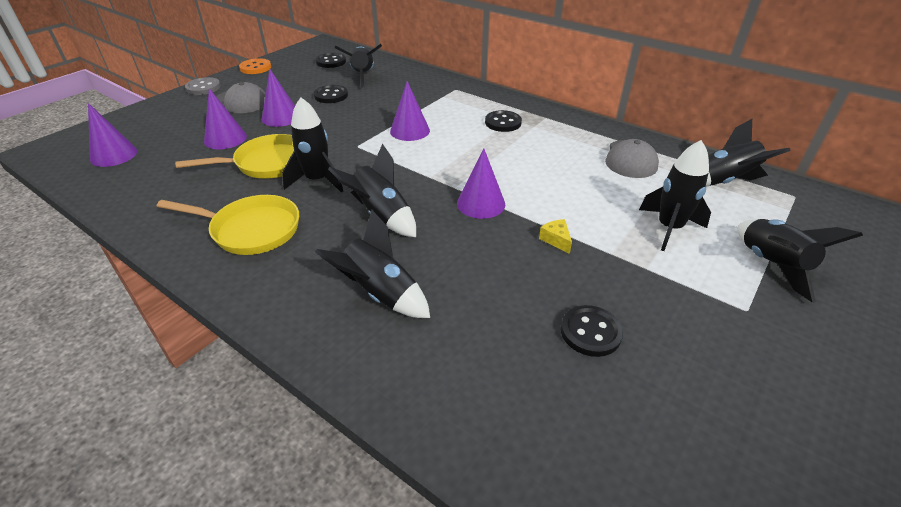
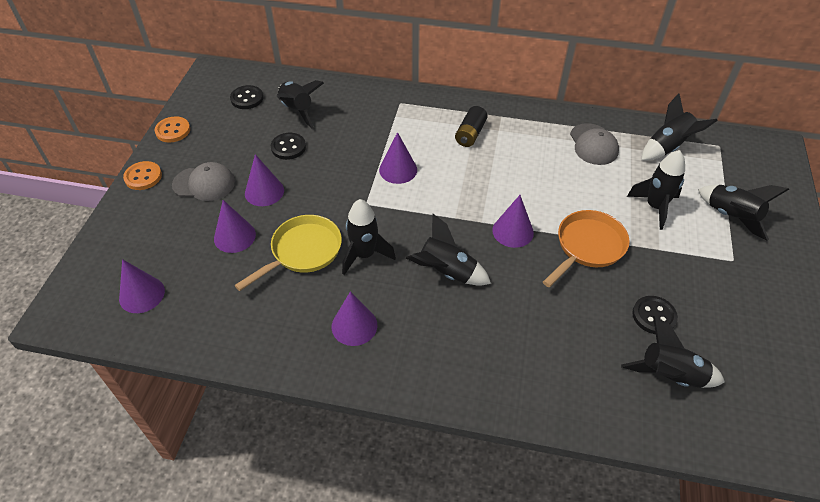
camera: 25 degrees left, 10 degrees up
(203, 88) = (143, 177): grey button -> orange button
(251, 230) = (354, 325): yellow pan -> purple cone
(380, 294) = (501, 342): black rocket -> black rocket (670, 375)
(503, 123) = (470, 134): black button -> black battery
(556, 240) = (587, 247): yellow cheese -> orange pan

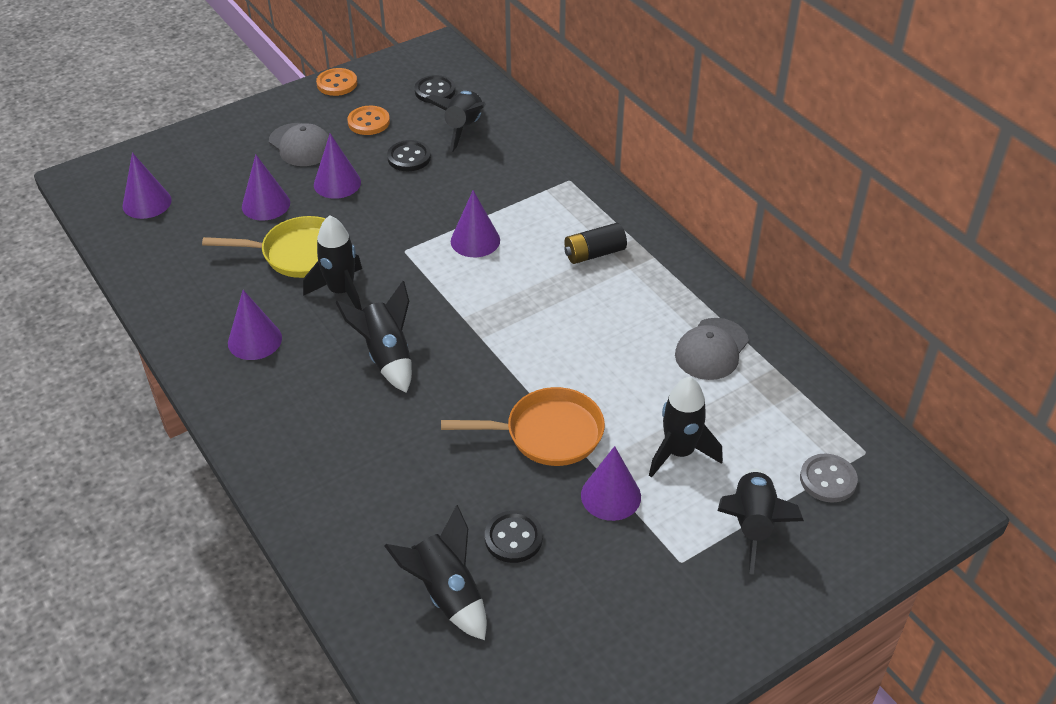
camera: 45 degrees right, 5 degrees down
(143, 177) = (265, 109): orange button -> orange button (368, 122)
(513, 231) = (497, 367): purple cone -> purple cone (611, 496)
(668, 147) = (796, 410): black rocket -> none
(725, 170) = (828, 479): none -> grey button

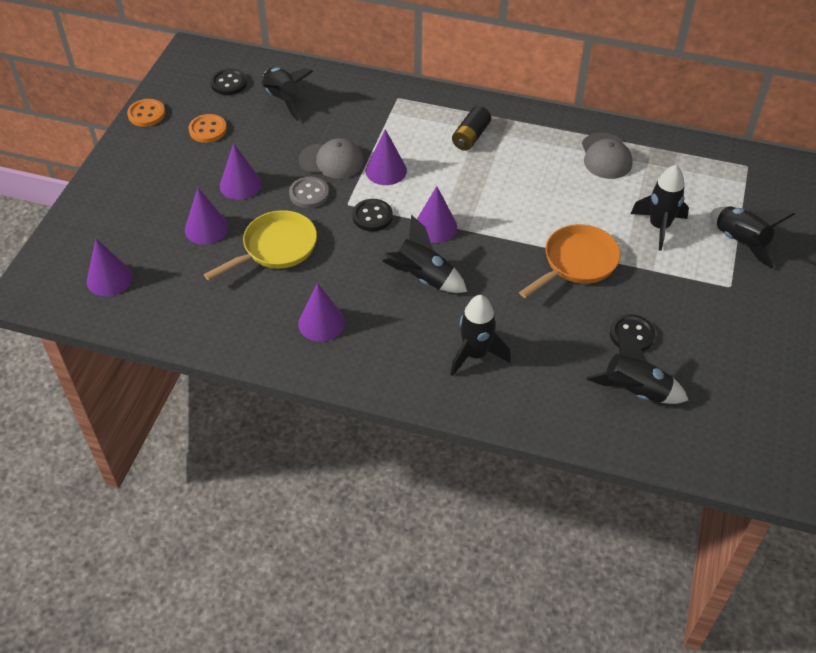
camera: 40 degrees left, 5 degrees up
(301, 145) = (177, 172): grey cap -> grey cap (331, 161)
(341, 292) = (339, 255): black rocket -> black rocket (475, 354)
(409, 157) = (270, 139): black button -> black button (372, 216)
(611, 496) = (653, 275): purple cone -> purple cone (435, 227)
(828, 479) = (747, 193): grey button -> grey button (309, 194)

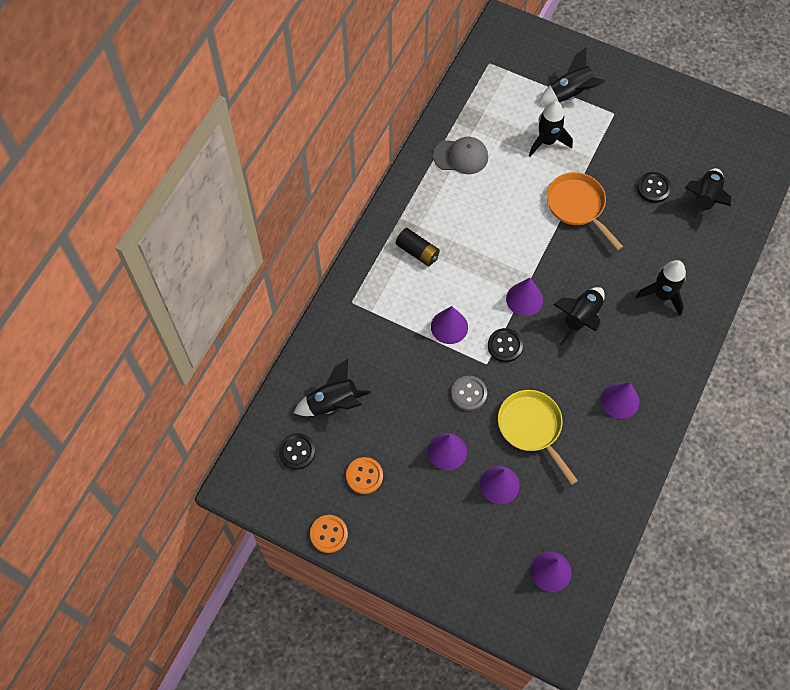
camera: 80 degrees left, 15 degrees up
(331, 161) = (429, 370): grey cap -> none

